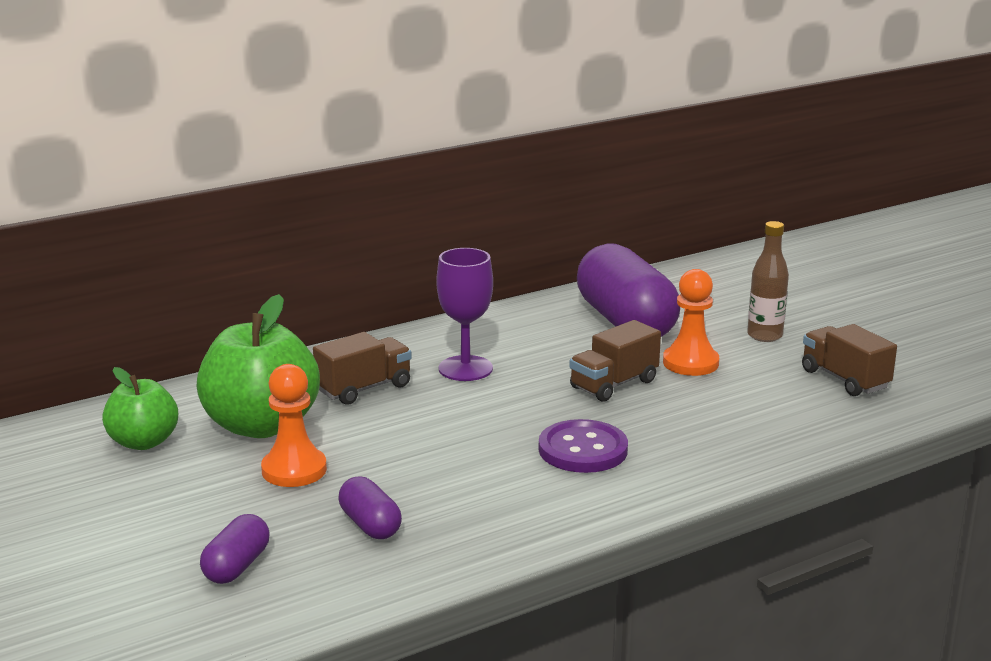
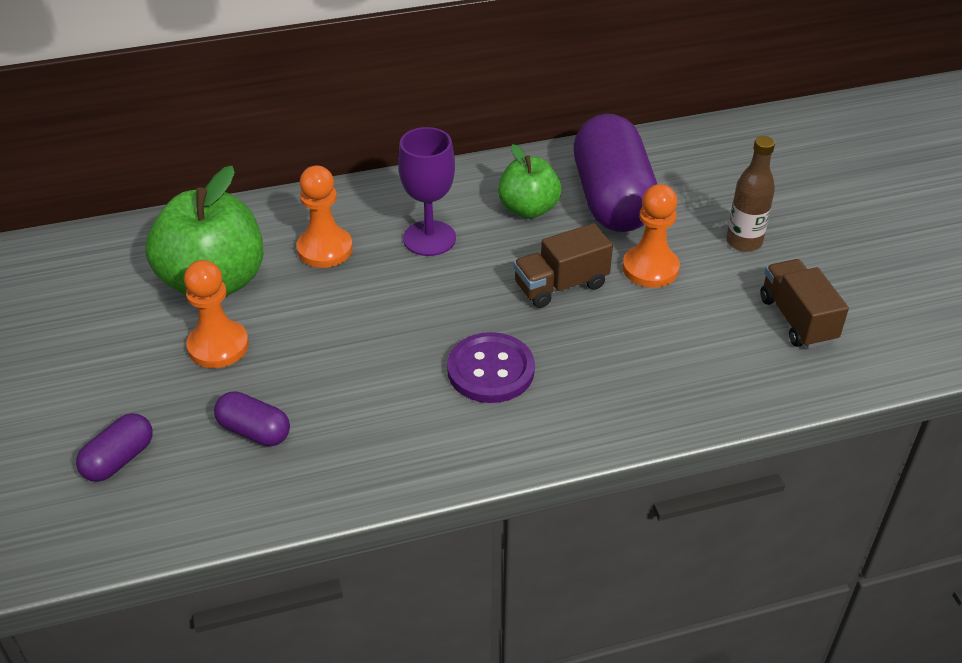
camera: 15 degrees right, 20 degrees up
(143, 442) = (105, 285): green apple -> green apple (528, 209)
(364, 388) = (325, 249): brown truck -> orange pawn
(370, 525) = (254, 431): purple capsule -> purple capsule turned 45 degrees counterclockwise

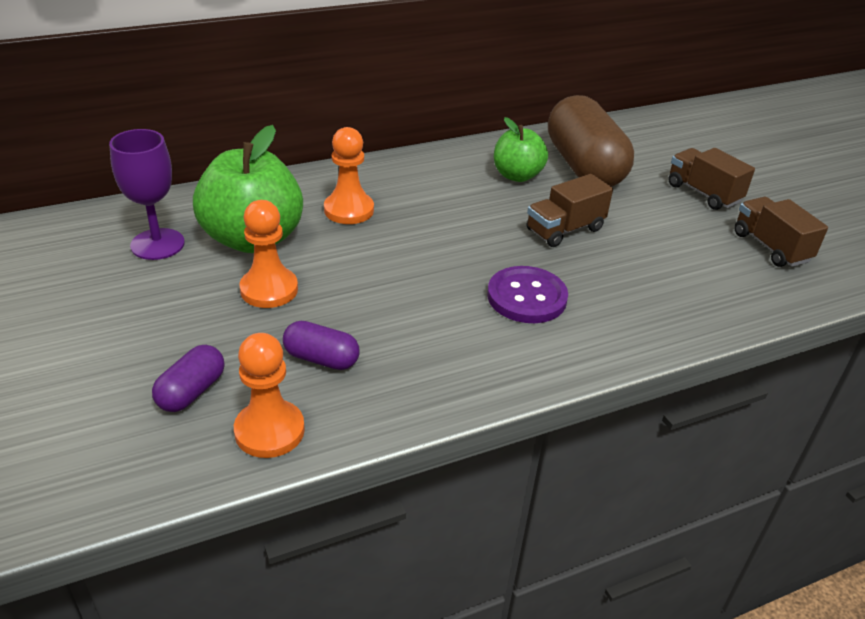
camera: 10 degrees left, 5 degrees down
(429, 238) = (439, 199): purple goblet -> purple goblet (157, 244)
(612, 199) = (584, 167): purple capsule -> brown capsule
(650, 268) = (635, 215): orange pawn -> orange pawn (269, 431)
(744, 242) = (703, 193): brown bottle -> brown truck

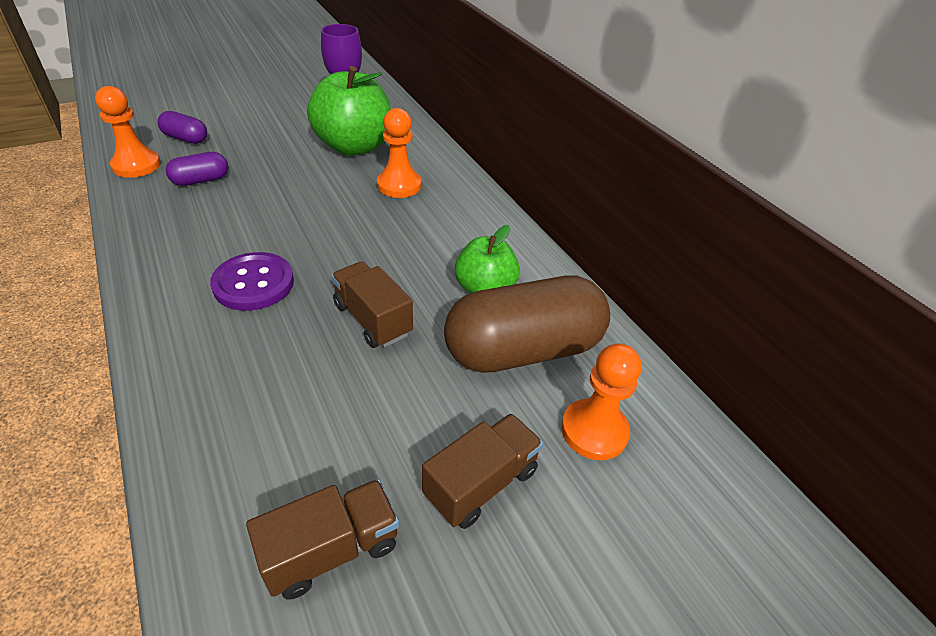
camera: 85 degrees right, 5 degrees up
(269, 289) = (287, 157): orange pawn -> orange pawn (594, 431)
(321, 359) = (201, 180): purple capsule -> purple capsule turned 45 degrees clockwise

